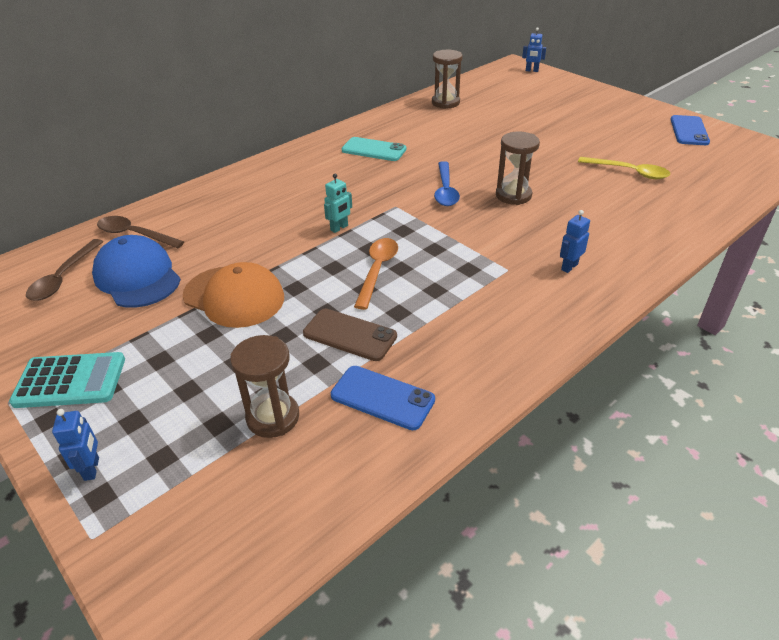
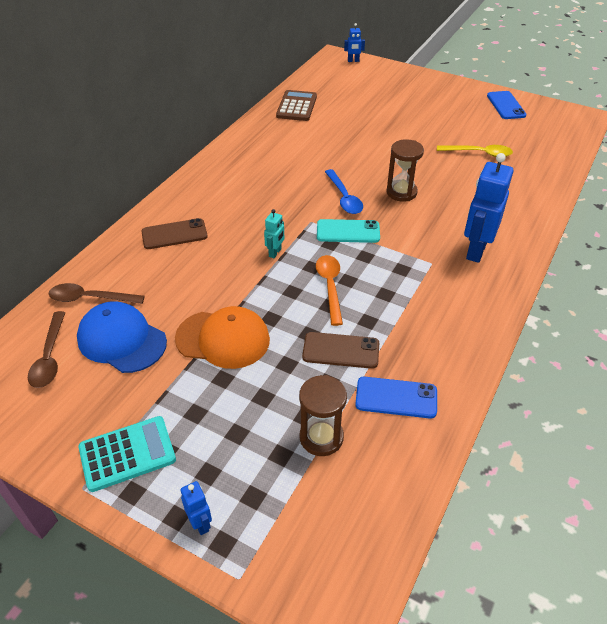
camera: 20 degrees left, 5 degrees up
(250, 194) = (174, 234): none -> brown phone
(374, 150) = (260, 167): turquoise phone -> turquoise phone (348, 231)
(445, 103) = (296, 106): brown hourglass -> brown calculator
(569, 267) = (476, 251): blue robot -> blue robot, size x2.09

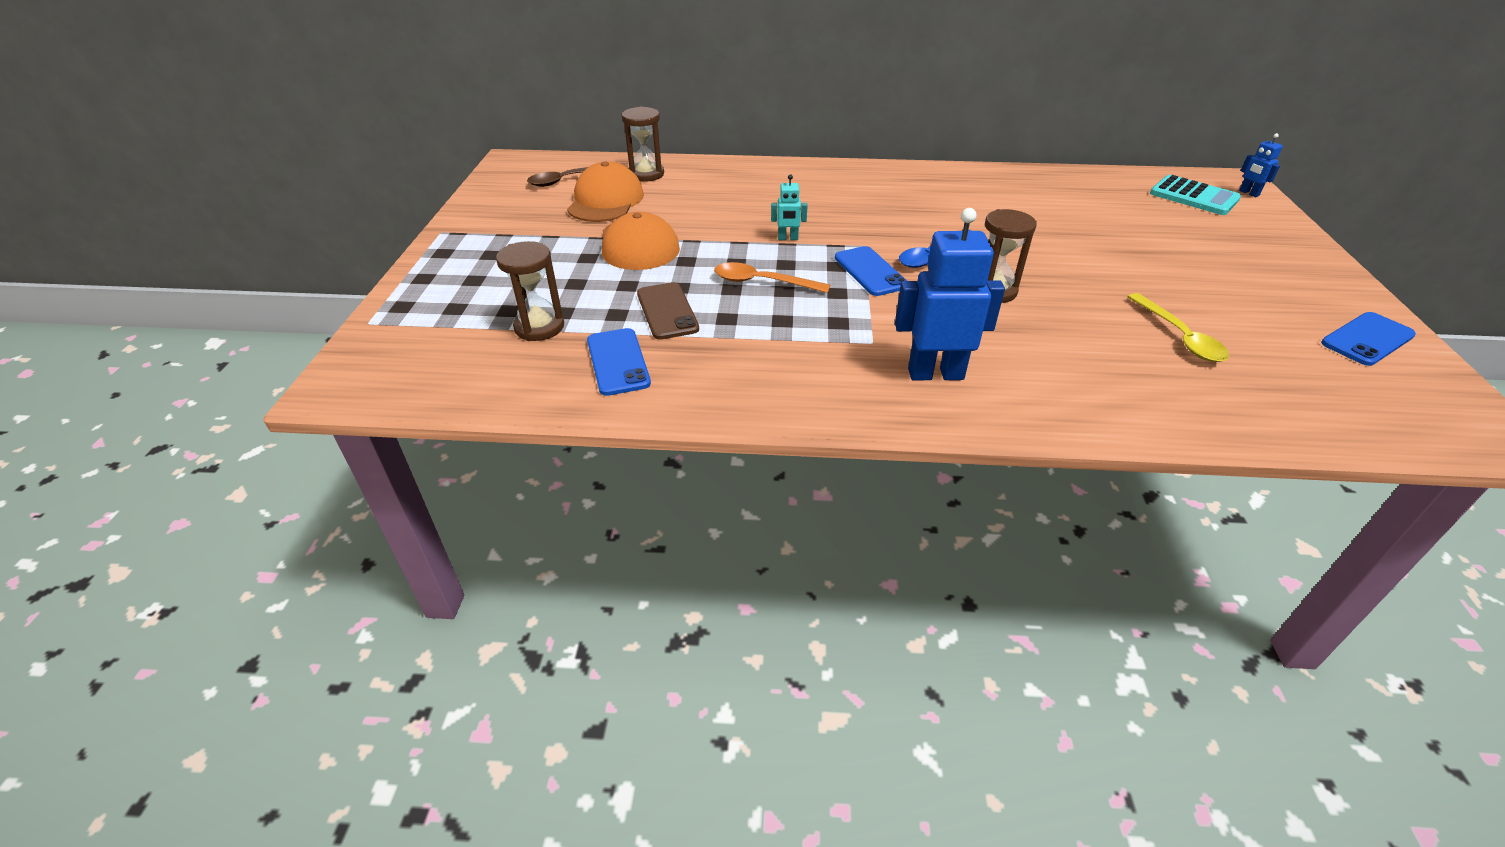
camera: 65 degrees right, 5 degrees down
(90, 298) = (646, 174): brown spoon -> brown hourglass
(122, 340) = (605, 201): blue cap -> orange cap
(127, 453) = (481, 239): turquoise calculator -> turquoise calculator (1194, 196)
(174, 234) = (764, 183): brown phone -> none
(200, 523) = (419, 290): blue robot -> none
(296, 106) = (1074, 184): brown calculator -> none
(330, 287) = (762, 282): orange spoon -> orange spoon turned 135 degrees counterclockwise
(348, 231) = (870, 271): turquoise phone -> blue phone

